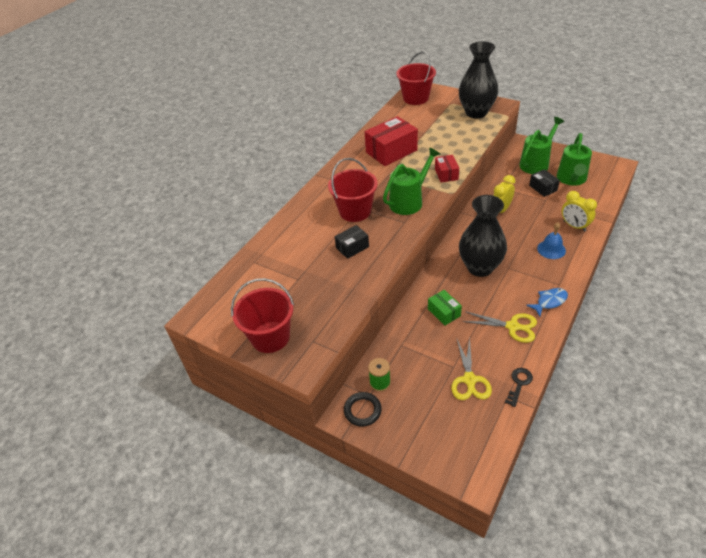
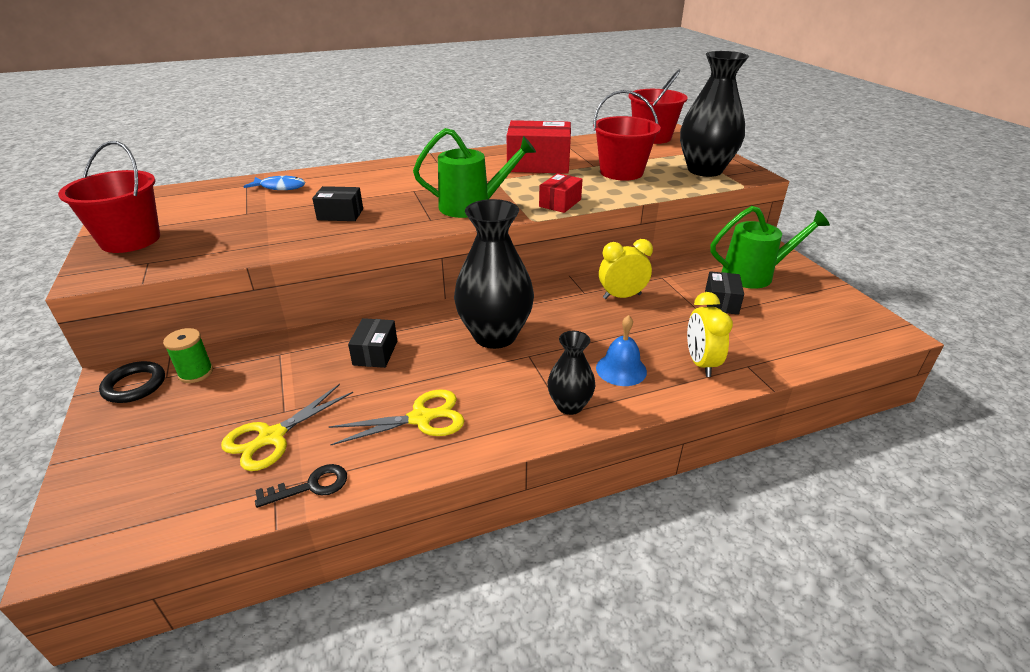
camera: 35 degrees right, 10 degrees down
(355, 211) = (404, 191): red bucket -> red bucket (621, 172)
(444, 312) = (375, 353): green box -> black box
(512, 326) = (421, 418): yellow scissors -> yellow scissors turned 75 degrees counterclockwise
(549, 301) = (516, 423): blue fish -> blue fish (280, 187)
(556, 279) = (569, 405): none -> black vase
(571, 179) = (783, 313): green watering can -> none

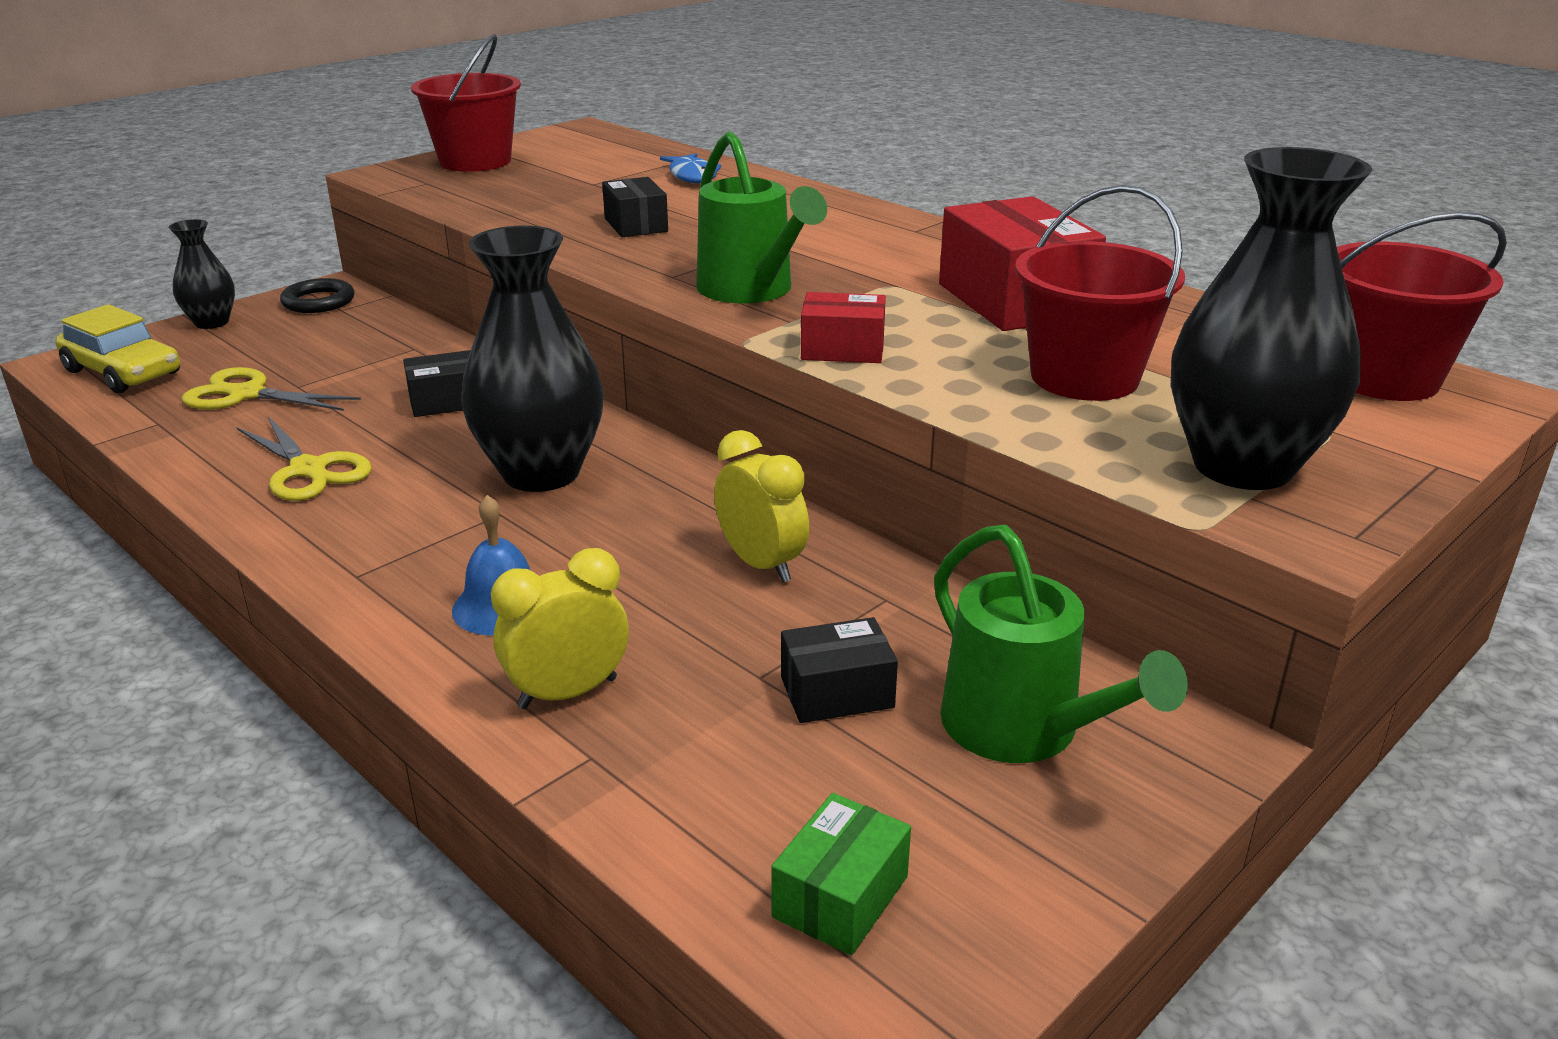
camera: 65 degrees right, 5 degrees down
(143, 507) = (123, 372): none -> yellow car
(196, 373) = (354, 320): green spool -> none
(311, 486) = (164, 440): black key -> none
(569, 405) = (377, 576): black vase -> black vase (212, 322)
(836, 330) = (840, 896): none -> green box

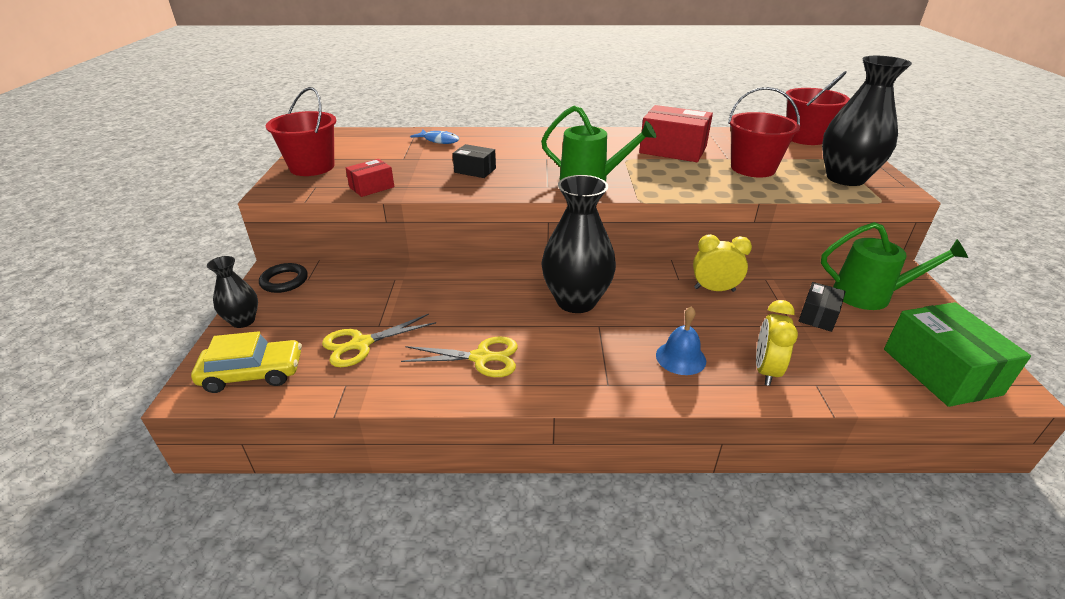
camera: 45 degrees left, 5 degrees up
(446, 401) = (468, 294): black box -> none
(840, 896) = (940, 371): green box -> green box, size x1.85
(842, 349) = (674, 189): red box -> red box (372, 187)

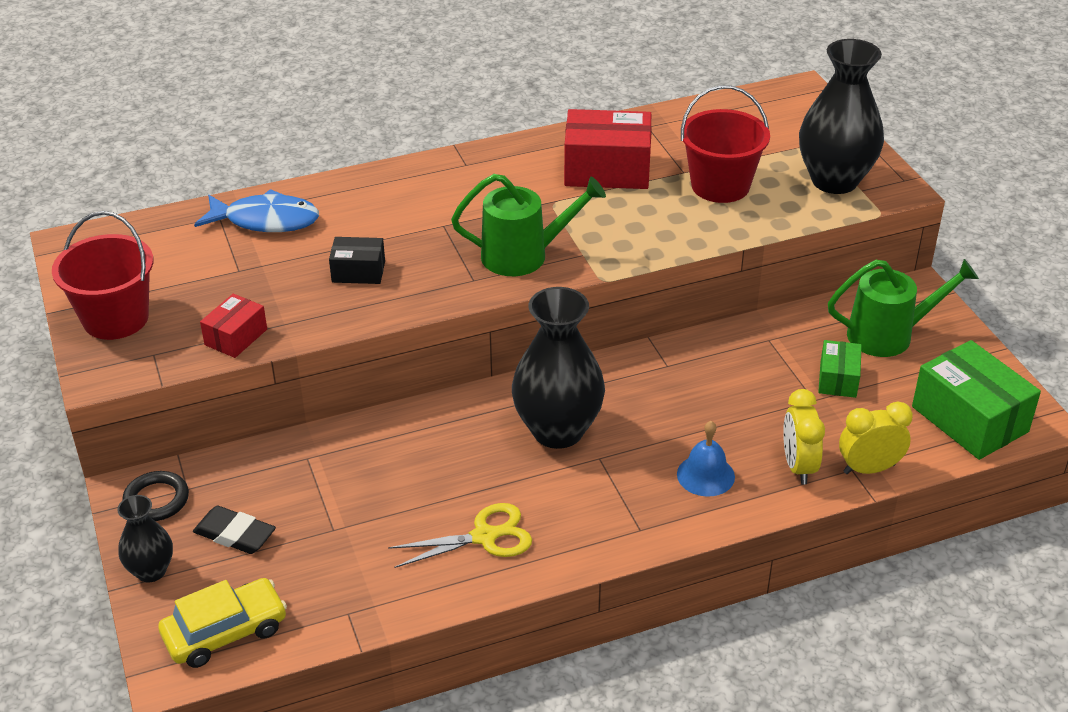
camera: 20 degrees left, 5 degrees up
(313, 312) = (235, 534): none -> black eraser
(361, 344) = (330, 559): yellow scissors -> none
(439, 140) = (266, 220): blue fish -> blue fish, size x1.56
(714, 289) = (714, 371): yellow clock -> yellow clock (869, 469)
(805, 138) = (771, 106): red bucket -> none
(818, 316) = (838, 379): black box -> green box

